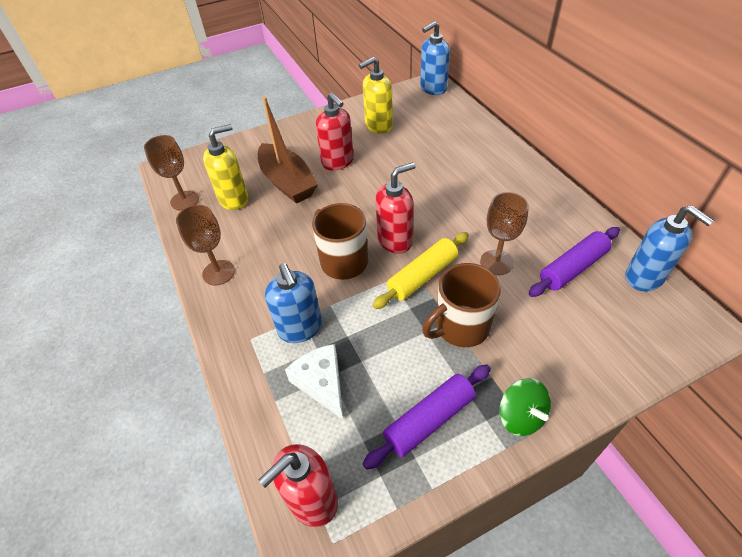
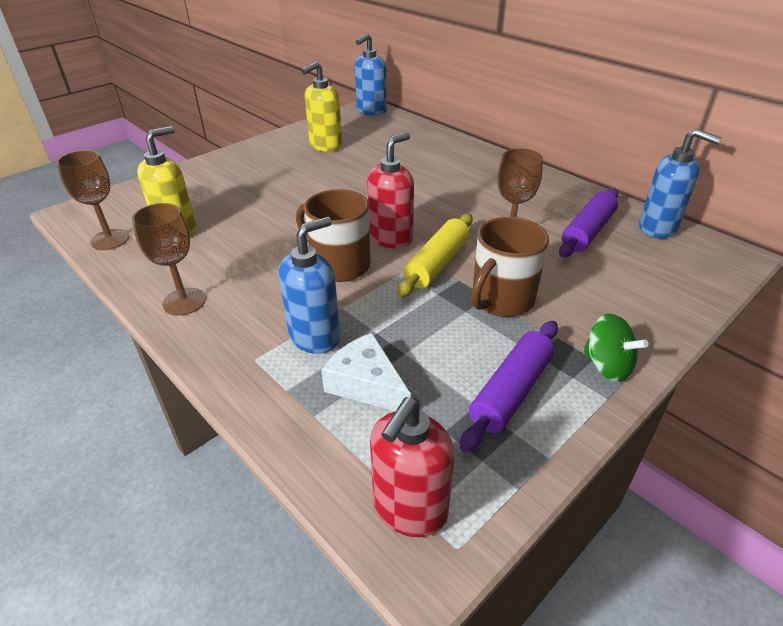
camera: 20 degrees left, 10 degrees down
(287, 182) = (239, 205): brown boat -> none
(300, 328) = (315, 336): blue soap dispenser -> blue soap dispenser turned 90 degrees counterclockwise
(338, 162) = (293, 180): red soap dispenser -> none

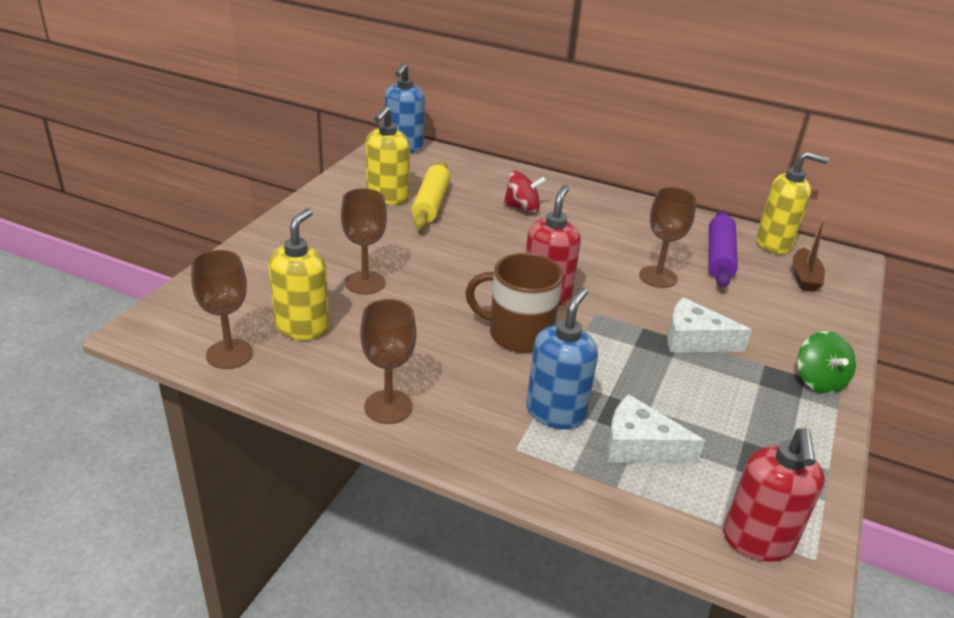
camera: 25 degrees left, 5 degrees down
(252, 205) = (365, 283): none -> brown goblet
(430, 166) = (522, 208): none -> red spinning top
(437, 263) = (610, 314): yellow rolling pin -> yellow rolling pin (431, 204)
(501, 300) = (694, 339): brown mug -> white cheese
(511, 392) = (763, 421): purple rolling pin -> none
(607, 366) = (819, 381): green spinning top -> green spinning top turned 60 degrees clockwise
(658, 228) = (774, 244): blue soap dispenser -> yellow soap dispenser
(668, 264) = (804, 277): none -> brown boat

